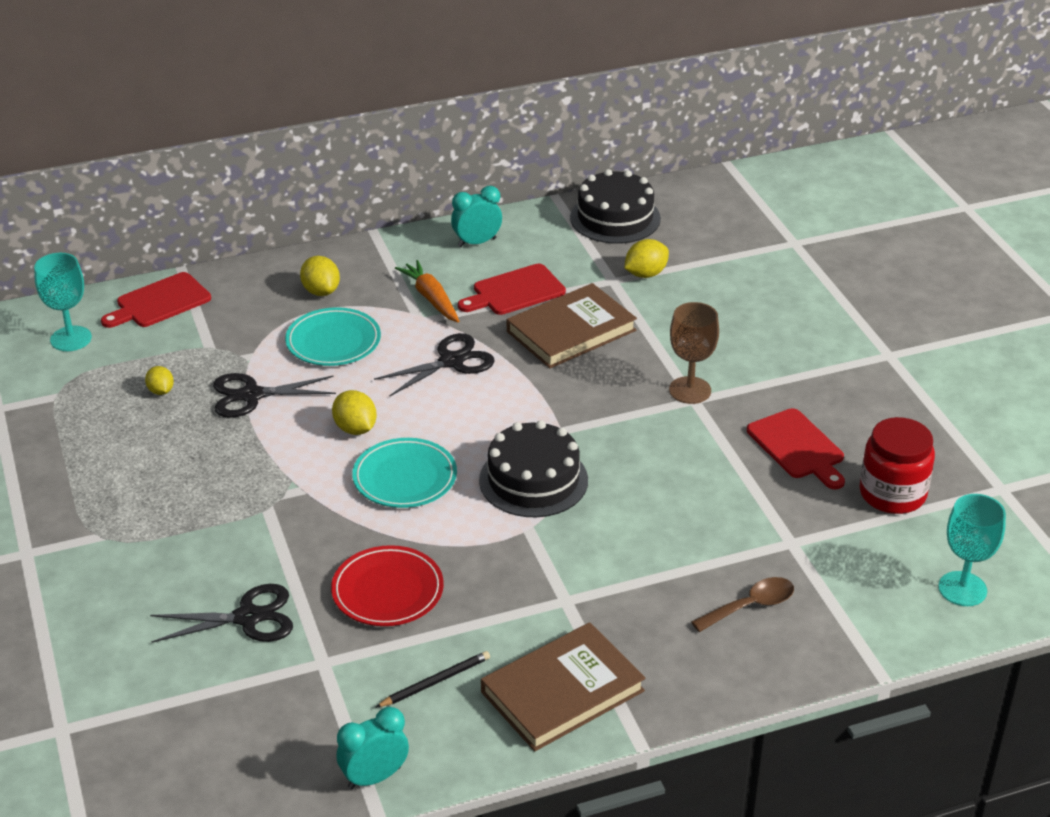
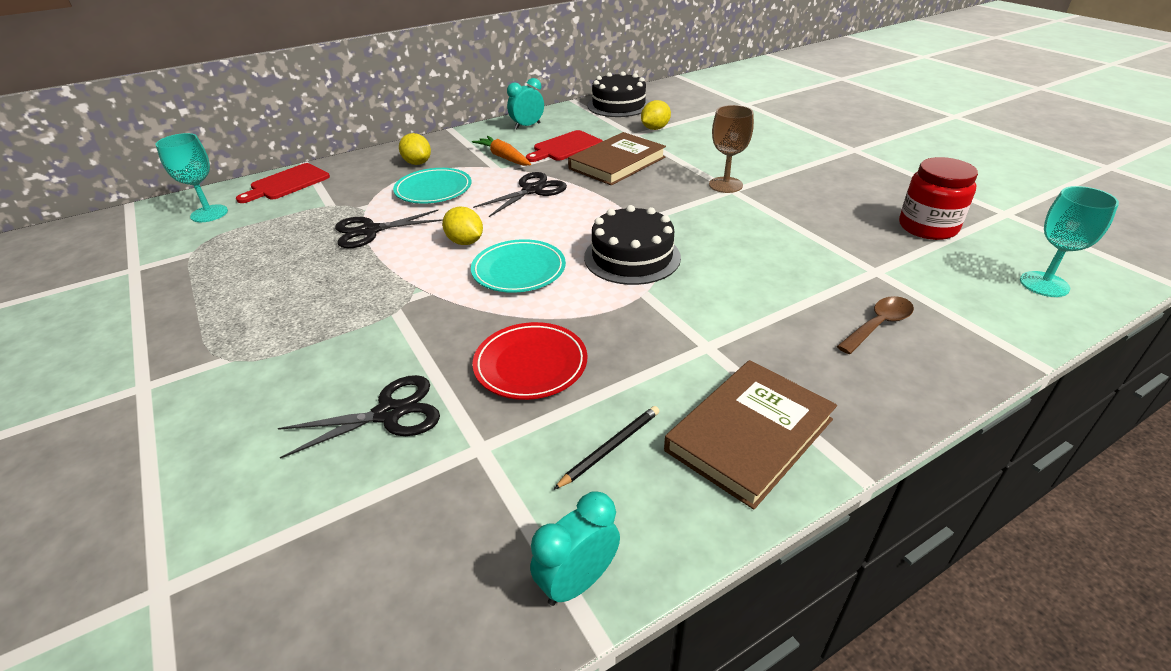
camera: 10 degrees left, 0 degrees up
(161, 391) = (289, 238): yellow lemon -> none
(798, 447) = (831, 208): red cutting board -> none

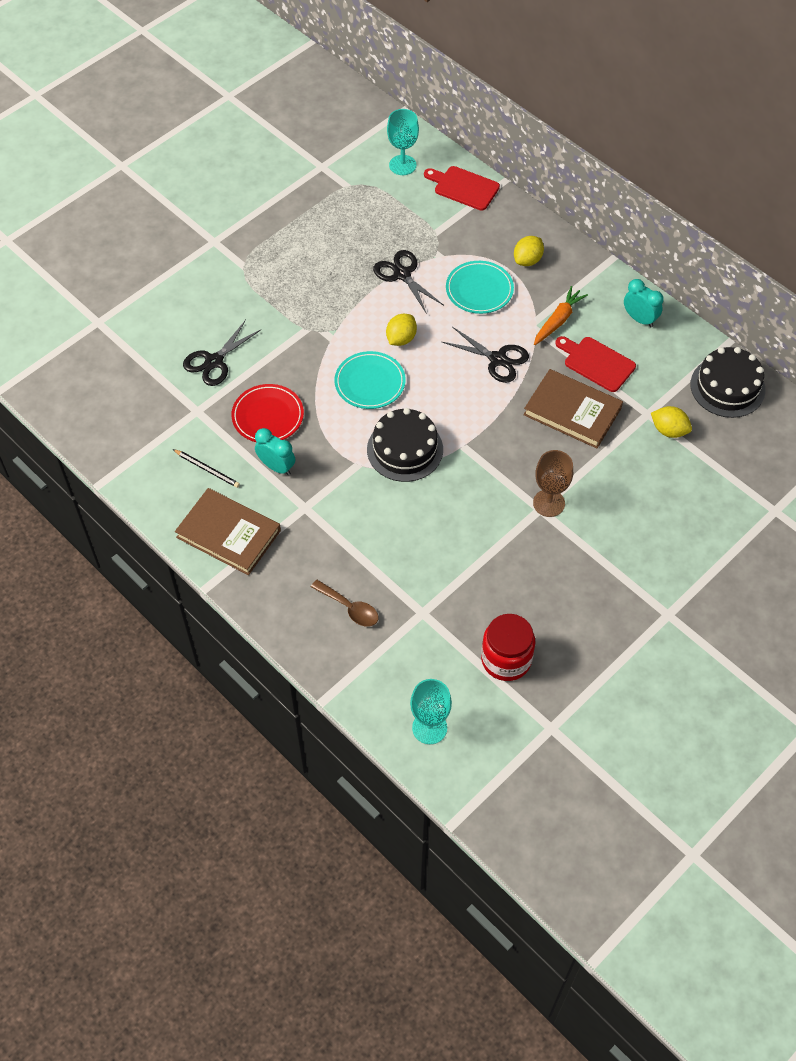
camera: 75 degrees right, 20 degrees up
(389, 414) = (214, 361): black scissors -> black scissors turned 75 degrees clockwise
(577, 581) = (125, 471): turquoise clock -> turquoise clock (276, 467)

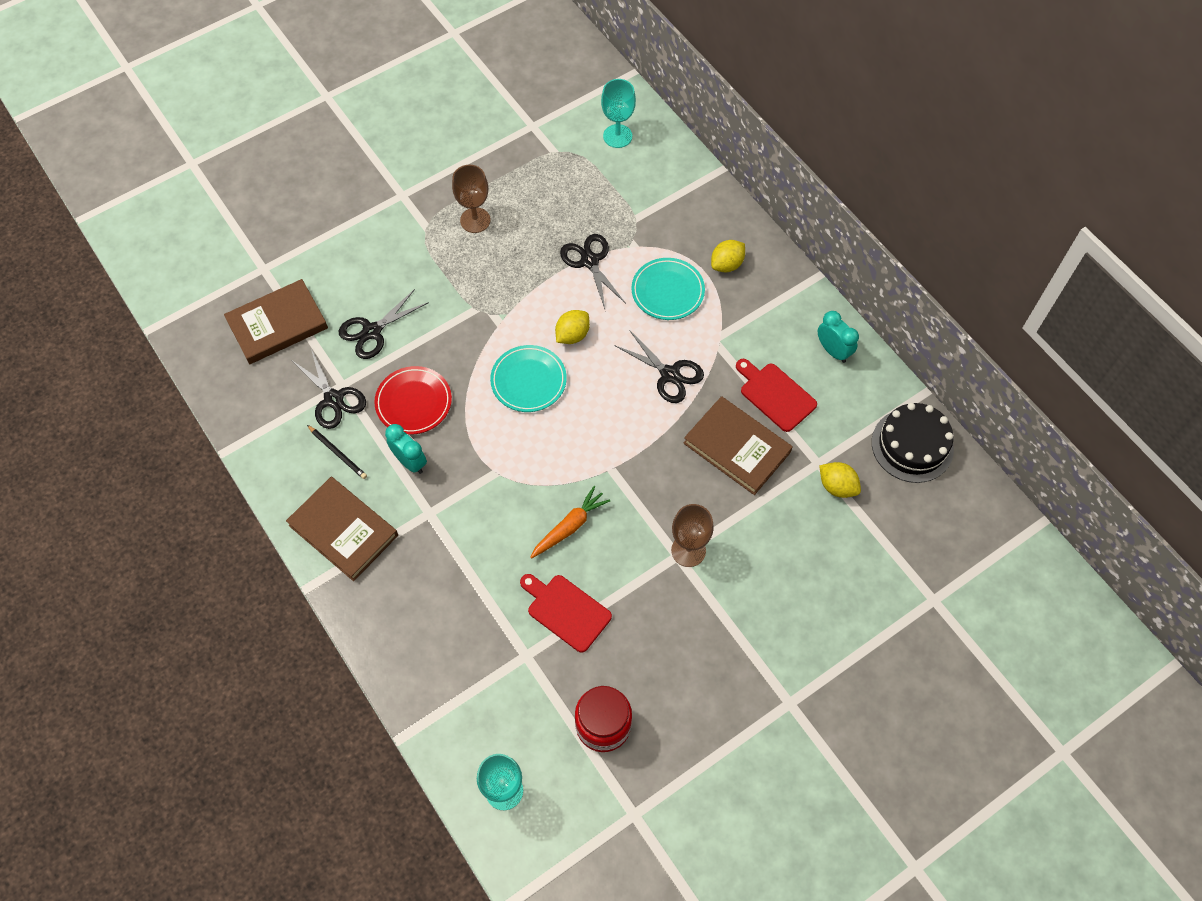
camera: 10 degrees right, 5 degrees up
(123, 368) = (277, 324): none -> brown book
(192, 424) = (333, 399): none -> black scissors
(288, 254) = (475, 220): none -> brown goblet
(349, 608) = (450, 636): brown spoon -> none
(405, 449) = (548, 463): black cake -> none
(464, 187) = (677, 171): red cutting board -> red cutting board (566, 611)
(558, 320) = (744, 339): orange carrot -> orange carrot (569, 526)

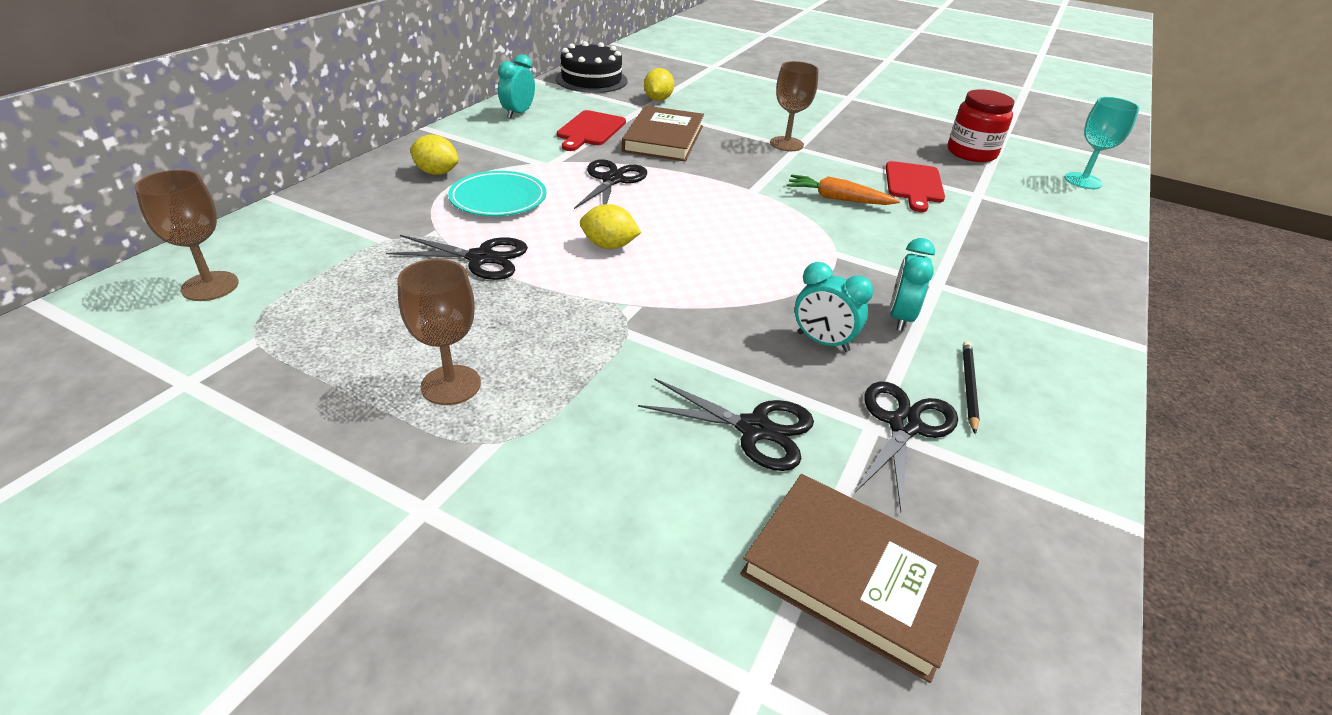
camera: 120 degrees left, 25 degrees down
(343, 530) = (1044, 341): brown book -> none
(413, 402) = (822, 342): red plate -> turquoise clock
(528, 381) = (701, 261): turquoise plate -> none
(590, 261) = (481, 258): black scissors -> black scissors turned 120 degrees counterclockwise
(617, 136) = (210, 286): turquoise goblet -> brown goblet

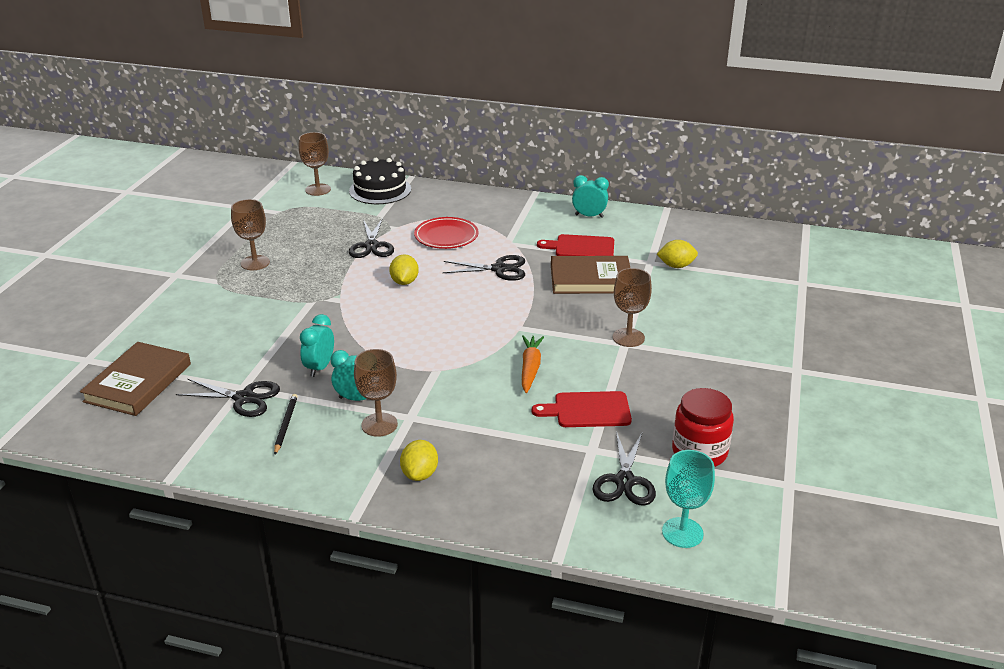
camera: 80 degrees right, 5 degrees down
(436, 172) = (470, 210): yellow lemon -> yellow lemon (420, 474)
(498, 199) = (446, 236): turquoise plate -> red plate
(591, 80) = (692, 231): black cake -> black cake (380, 190)
(754, 429) = (234, 349): black scissors -> black scissors (624, 481)
(956, 308) = (379, 425): none -> brown goblet
(968, 387) = (285, 425): black pencil -> black pencil turned 90 degrees counterclockwise

